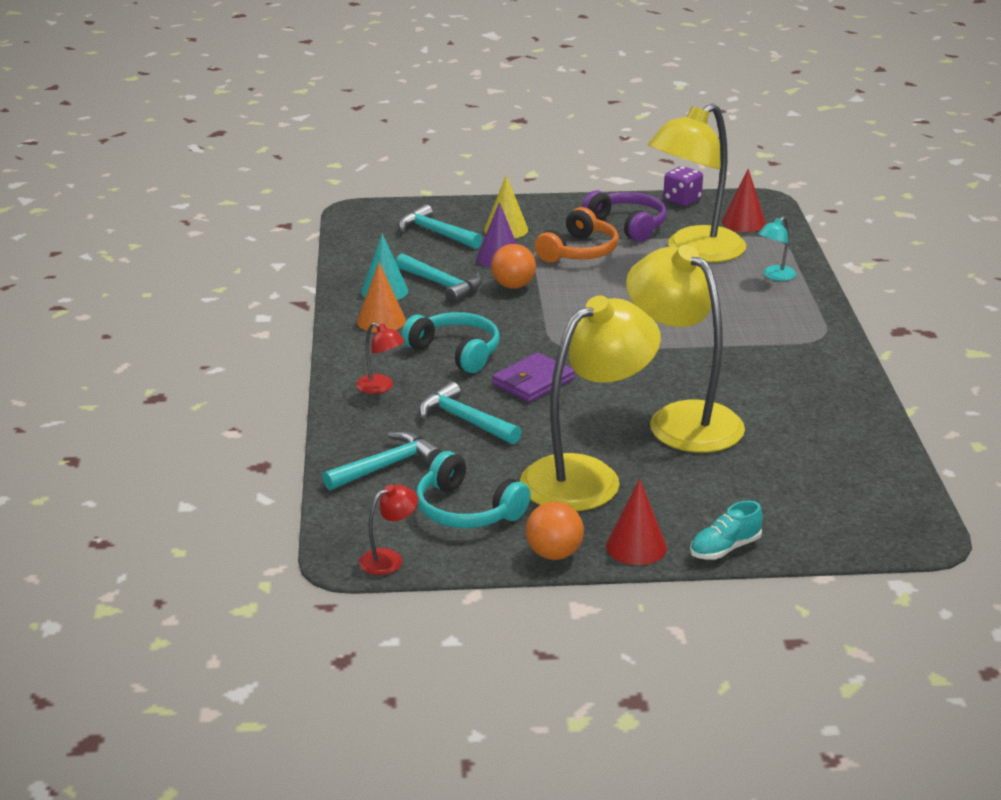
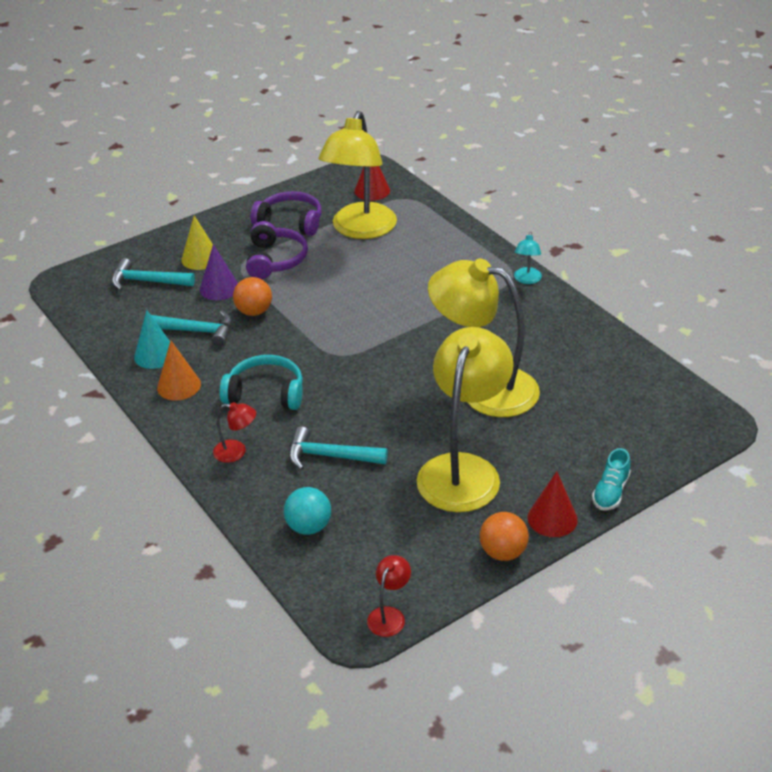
camera: 30 degrees left, 10 degrees up
(386, 466) = (309, 527): turquoise hammer -> turquoise ball
(467, 510) = (406, 541): turquoise headphones -> none
(533, 382) = (349, 398): purple wallet -> none
(578, 251) = (275, 260): orange headphones -> purple headphones
(682, 200) = (310, 184): purple dice -> none
(775, 276) = (435, 232): turquoise lamp -> turquoise lamp (527, 280)

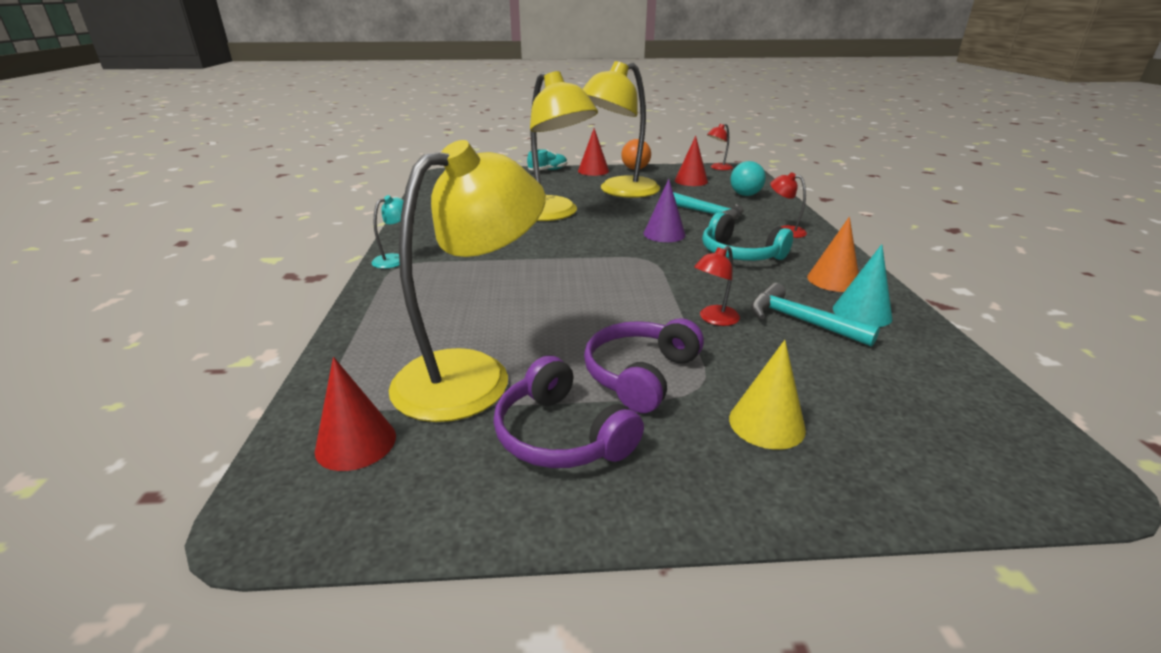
camera: 150 degrees left, 10 degrees down
(147, 281) = (877, 415): turquoise hammer -> none
(219, 288) = (750, 362): purple cone -> purple cone (664, 234)
(254, 312) = (714, 319): orange ball -> red lamp
(399, 543) = (691, 181): none -> red cone

